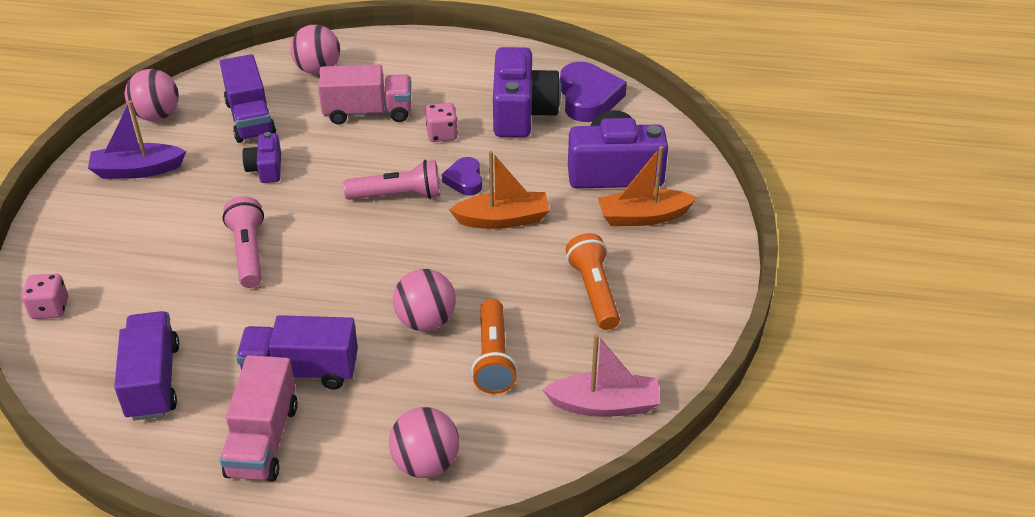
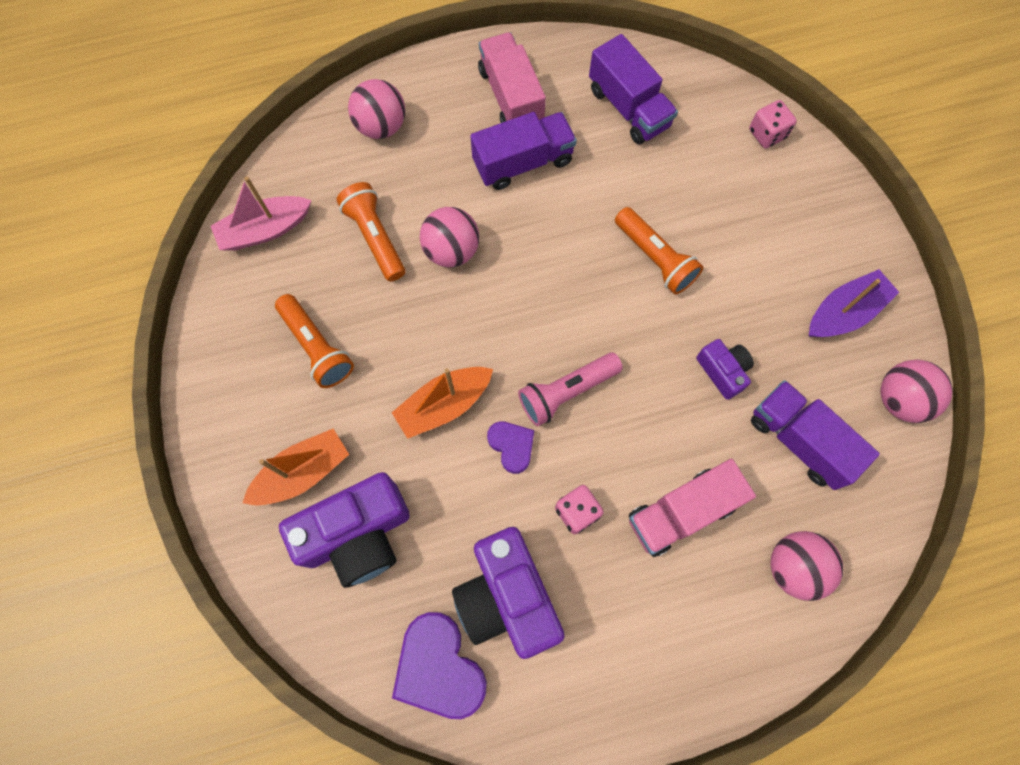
camera: 155 degrees right, 30 degrees up
(248, 253) = (655, 258): pink flashlight -> orange flashlight

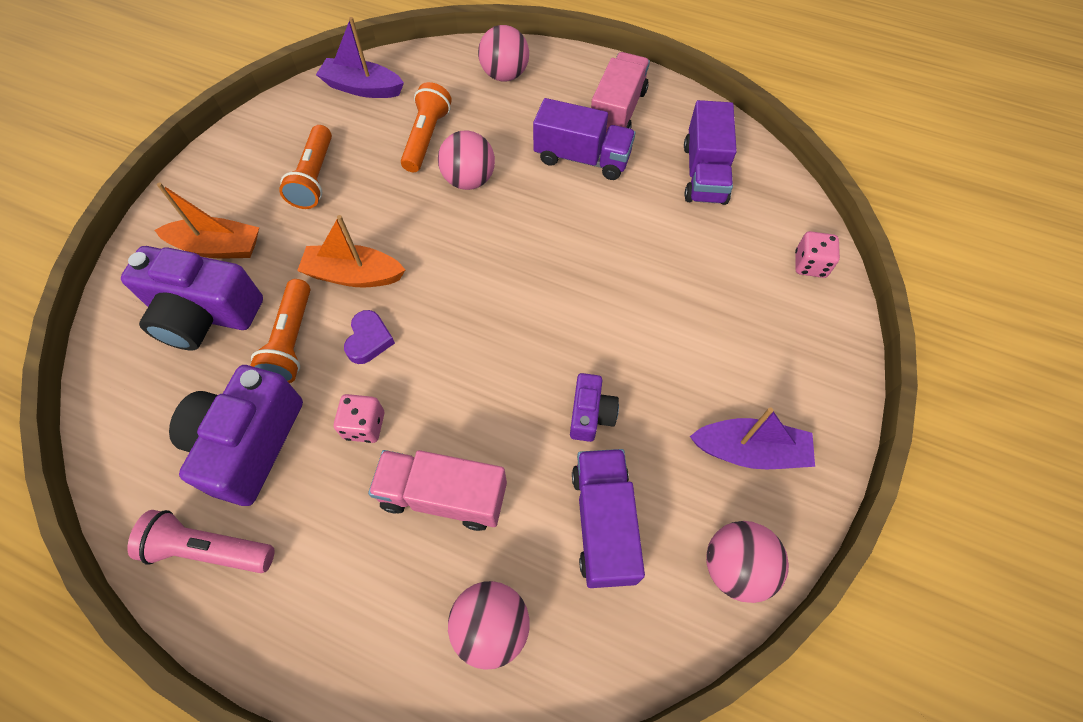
camera: 40 degrees right, 10 degrees down
(265, 230) = (362, 88): pink boat -> purple boat
(439, 667) = (151, 451): purple heart -> none
(567, 392) = (449, 333): pink flashlight -> pink flashlight (209, 549)
(655, 258) = (619, 289): orange flashlight -> orange flashlight (291, 341)

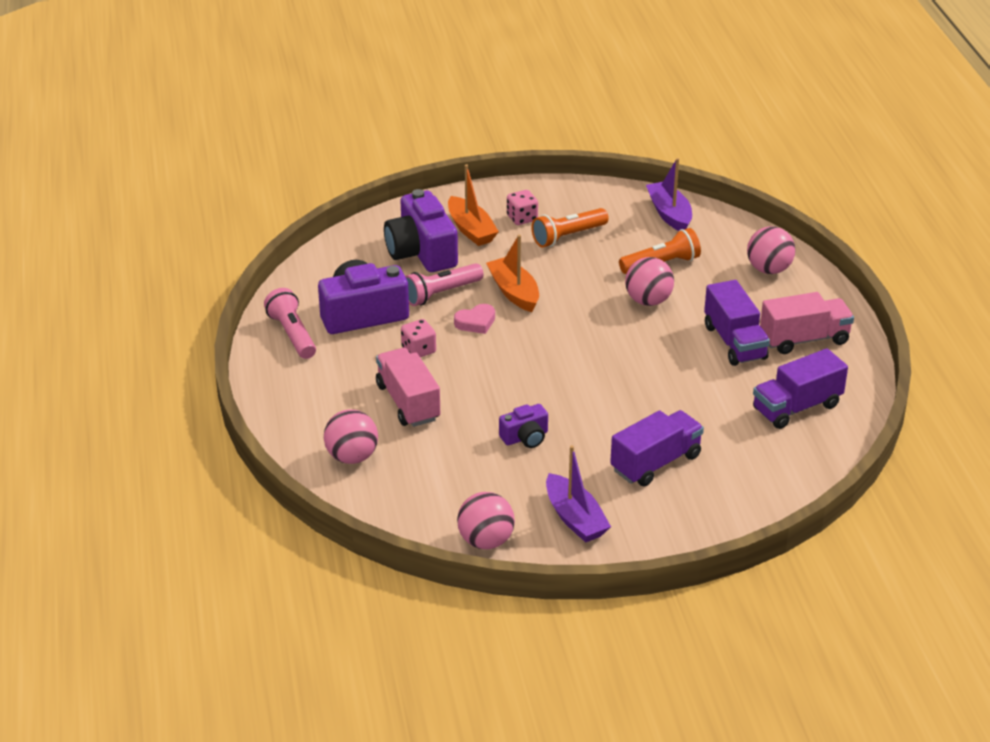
camera: 55 degrees right, 25 degrees down
(291, 341) = (441, 293): orange flashlight -> pink flashlight
(369, 340) = (476, 322): purple heart -> pink heart
(603, 524) = (457, 474): purple truck -> purple truck (655, 463)
(810, 265) = (771, 493): pink dice -> pink dice (522, 218)

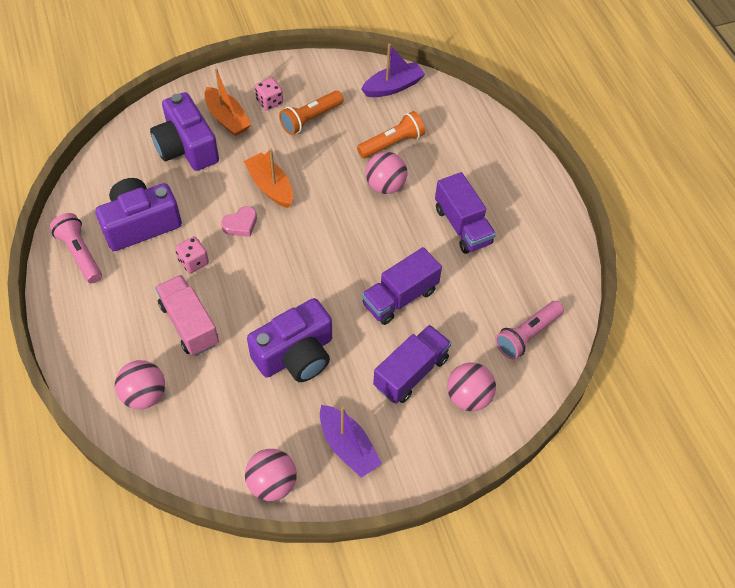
camera: 10 degrees left, 20 degrees up
(441, 293) = (208, 194): pink flashlight -> pink flashlight (527, 335)
(525, 437) = (296, 354): purple camera -> purple camera, size x1.95
(669, 214) = (393, 87): purple boat -> purple boat turned 90 degrees clockwise
(768, 269) = (481, 141): pink ball -> pink ball (468, 397)
(797, 407) = (522, 295): purple truck -> purple truck (400, 297)
(804, 339) = (519, 217): pink truck -> none

